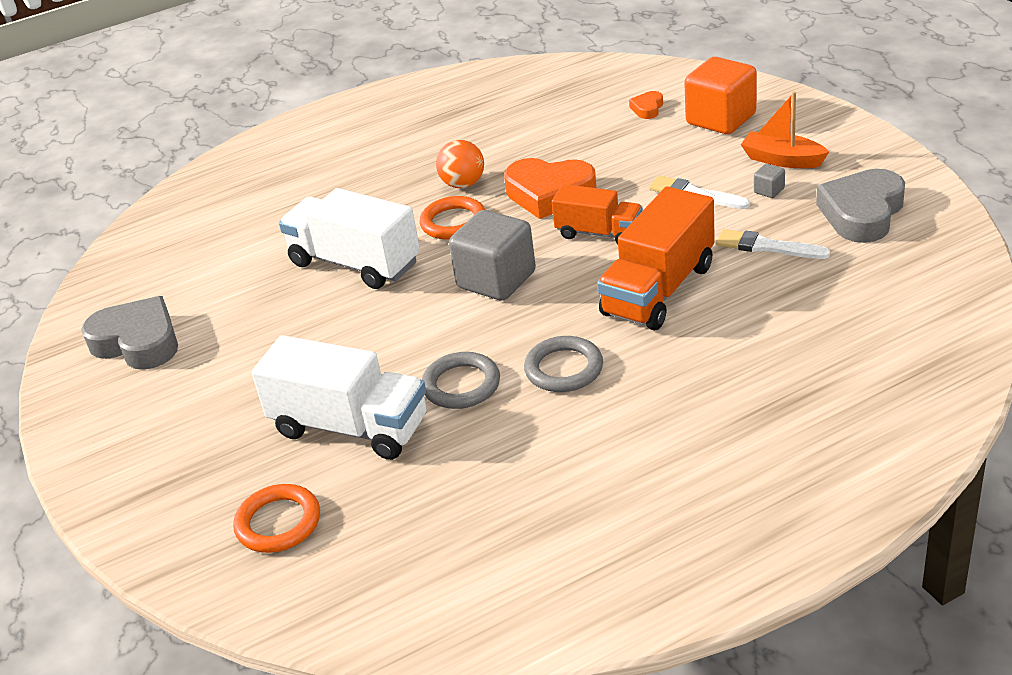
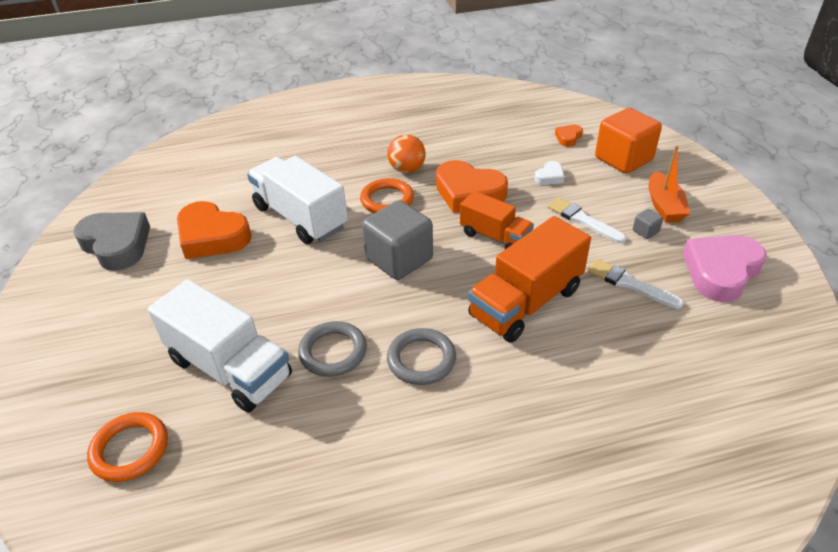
camera: 10 degrees right, 5 degrees up
(255, 307) = (212, 237): none -> orange heart
(640, 156) = (549, 177): none -> white heart
(782, 160) = (664, 206): orange boat -> orange boat turned 135 degrees counterclockwise
(862, 213) = (720, 272): grey heart -> pink heart

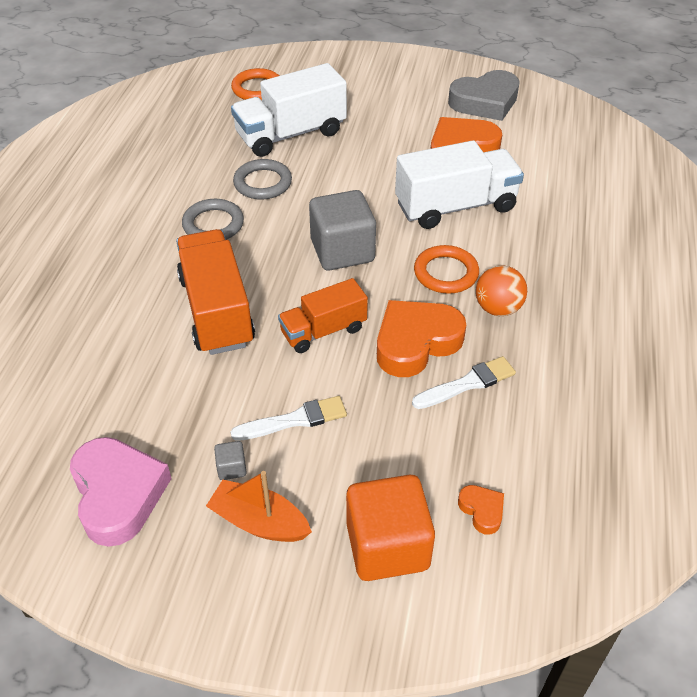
camera: 115 degrees right, 5 degrees up
(549, 177) = (399, 435): white heart -> none
(629, 284) = (172, 400): white brush -> white brush (467, 384)

